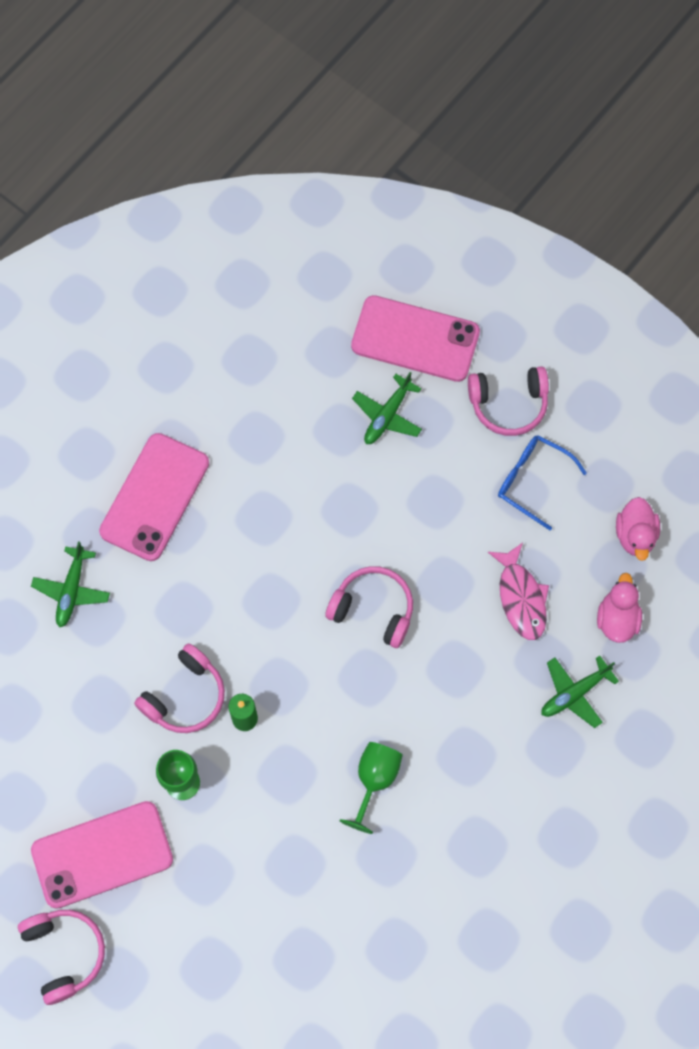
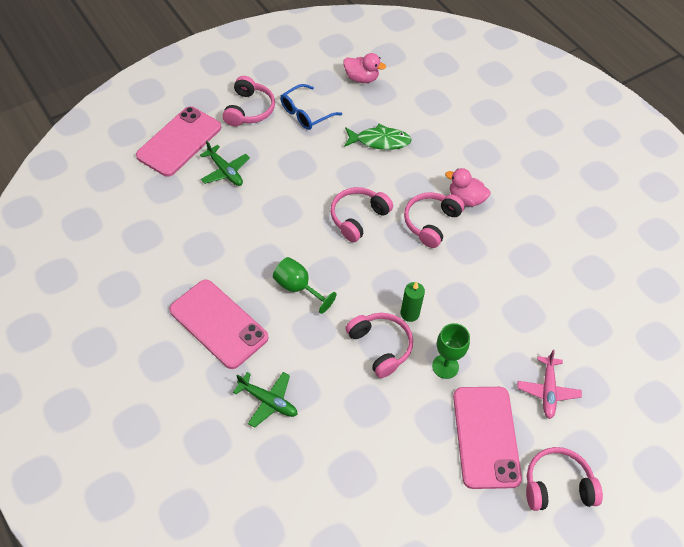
camera: 75 degrees left, 15 degrees down
(188, 918) = (547, 390): none -> pink plane
(374, 780) = (476, 251): green goblet -> green goblet (298, 288)
(400, 708) = (431, 223): none -> pink headphones
(521, 597) = (380, 141): pink fish -> green fish
(574, 693) = (450, 134): green plane -> none
(617, 619) = (410, 102): pink duck -> pink duck (465, 199)

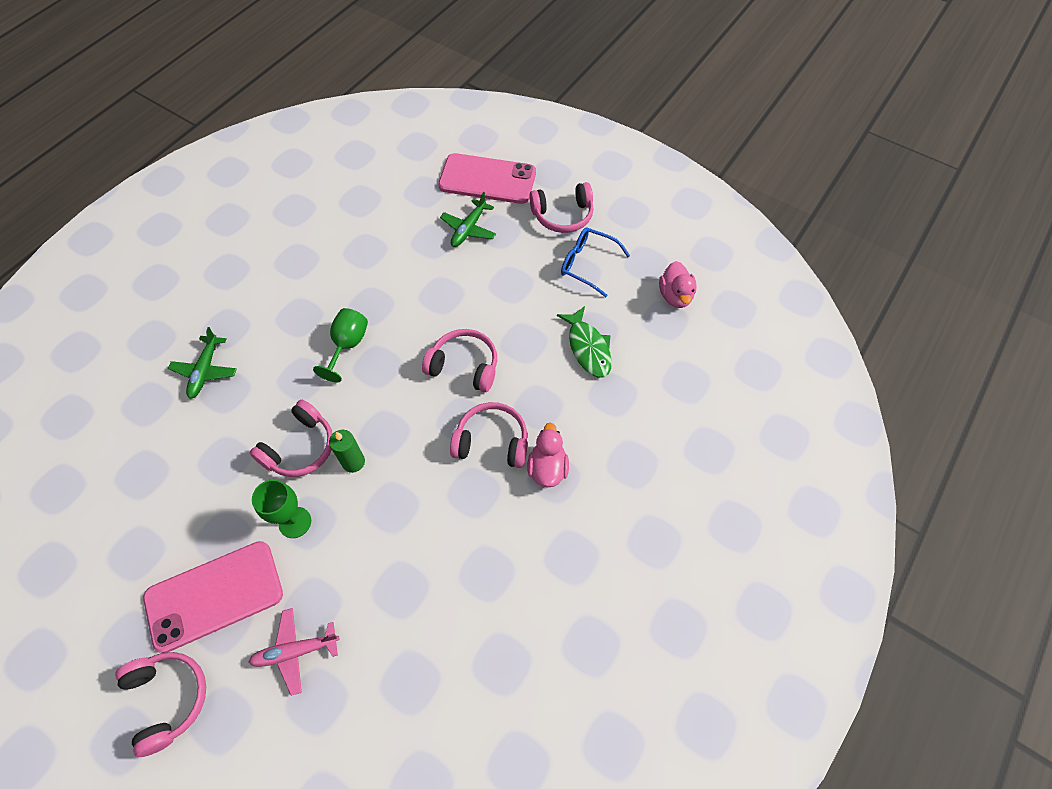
camera: 70 degrees right, 5 degrees up
(218, 324) = (280, 297): pink phone -> none

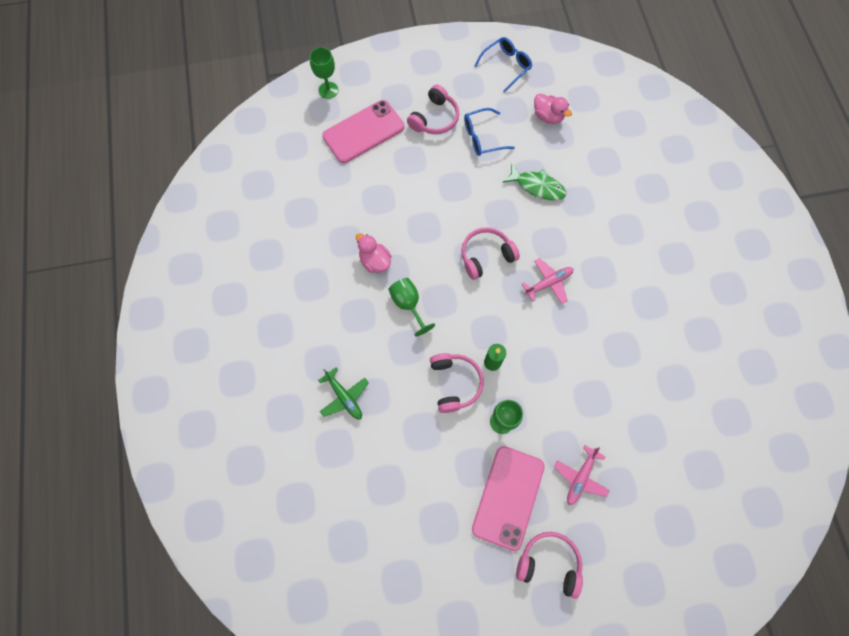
camera: 45 degrees left, 10 degrees up
(468, 229) = (391, 173): green plane -> none
(492, 442) = (548, 283): pink headphones -> pink plane
(499, 127) = (328, 90): none -> green goblet
(547, 468) = (590, 270): pink duck -> pink duck (375, 261)
(686, 223) = (506, 66): none -> blue glasses

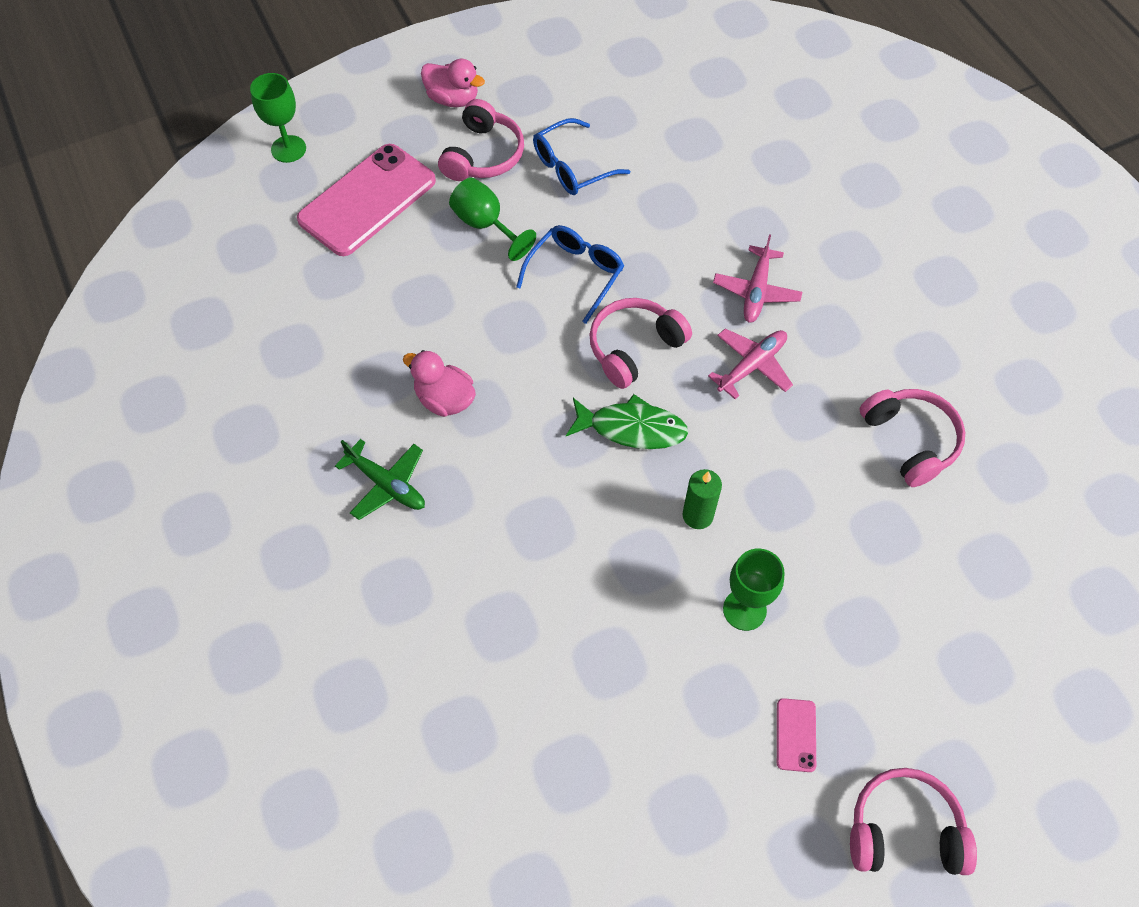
camera: 15 degrees left, 10 degrees down
(344, 397) = (453, 639): green plane -> green plane (386, 485)
(408, 305) = (524, 456): green goblet -> green goblet (486, 225)
(454, 383) = (643, 566): pink headphones -> pink headphones (910, 440)
(506, 66) = (578, 55): blue glasses -> blue glasses (575, 274)
(508, 497) = (795, 735): pink phone -> pink phone, size x0.41
(537, 186) = (685, 222): green fish -> green fish (632, 428)
(548, 116) = (669, 114): pink duck -> pink duck (453, 99)
(580, 477) = (908, 667): pink plane -> pink plane (756, 291)

